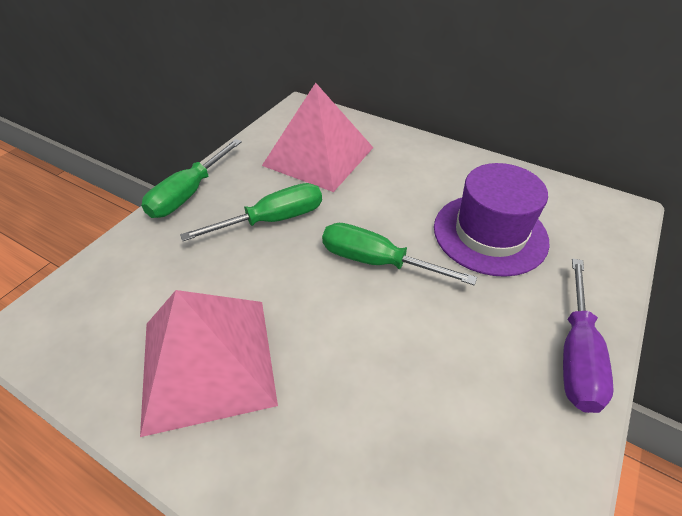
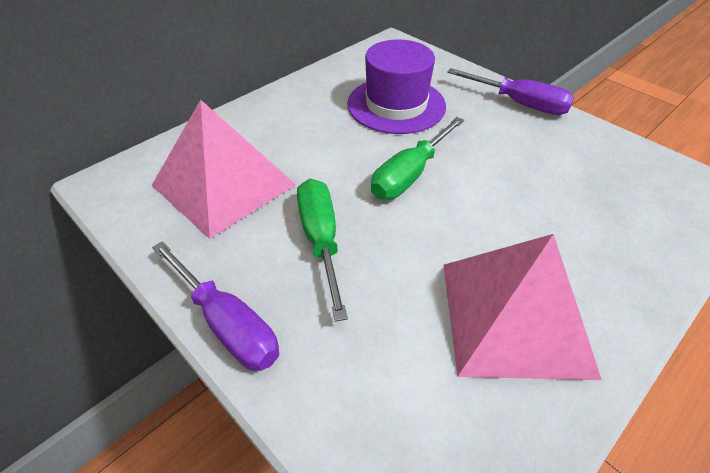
camera: 75 degrees left, 0 degrees up
(189, 193) = (227, 323): green screwdriver -> purple screwdriver

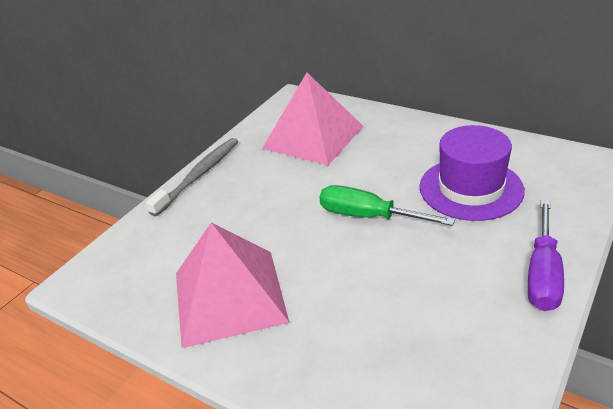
camera: 80 degrees right, 10 degrees down
(227, 323) = (199, 175): purple screwdriver -> grey toothbrush
(321, 241) = (275, 191): green screwdriver -> none

